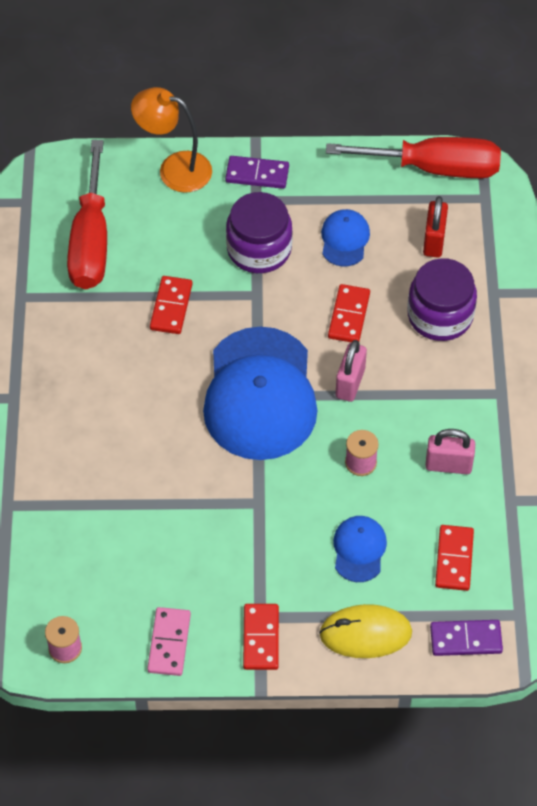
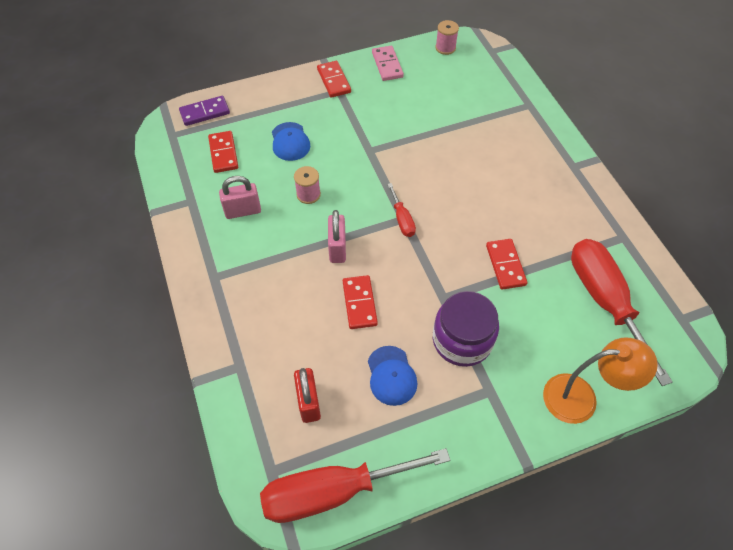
camera: 160 degrees right, 0 degrees up
(257, 174) = (503, 419): purple domino -> none
(260, 394) = (402, 219): blue cap -> red screwdriver
(365, 633) = (270, 99): yellow mouse -> none
(440, 315) = (282, 328): purple jar -> none

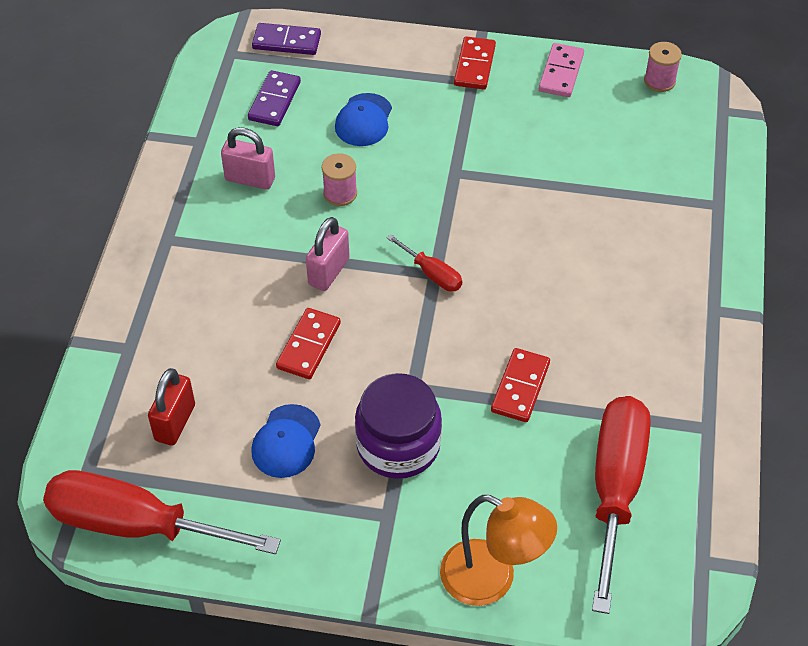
camera: 30 degrees right, 5 degrees down
(223, 153) = (274, 101): red domino -> purple domino
(402, 219) = (432, 274): red screwdriver -> red screwdriver turned 60 degrees counterclockwise

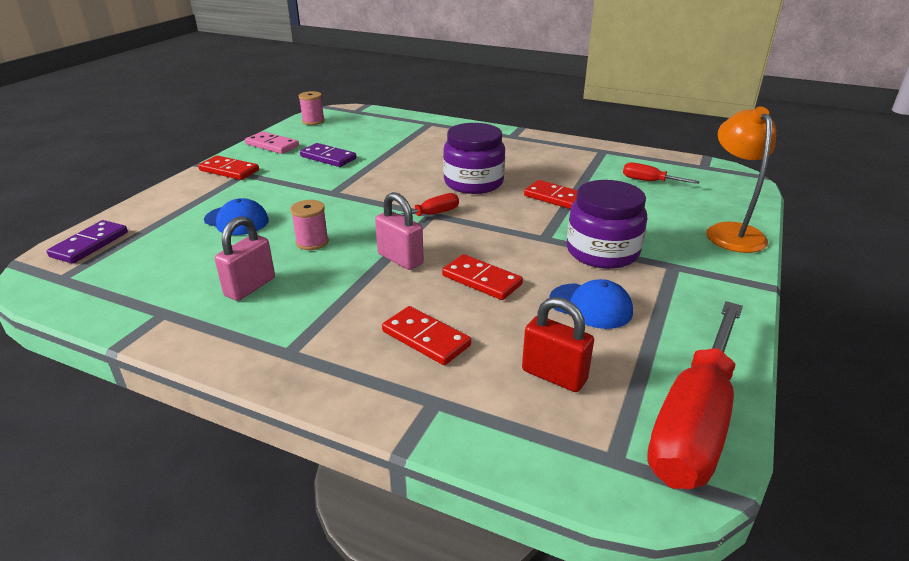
camera: 75 degrees left, 20 degrees down
(205, 324) = (426, 338): none -> red domino
(274, 101) = (160, 260): purple domino -> purple domino (328, 157)
(492, 580) = (730, 232): orange lamp -> orange lamp turned 45 degrees counterclockwise
(532, 295) = (473, 182): none -> purple jar
(615, 489) = (649, 181): red screwdriver -> red screwdriver, size x0.45

